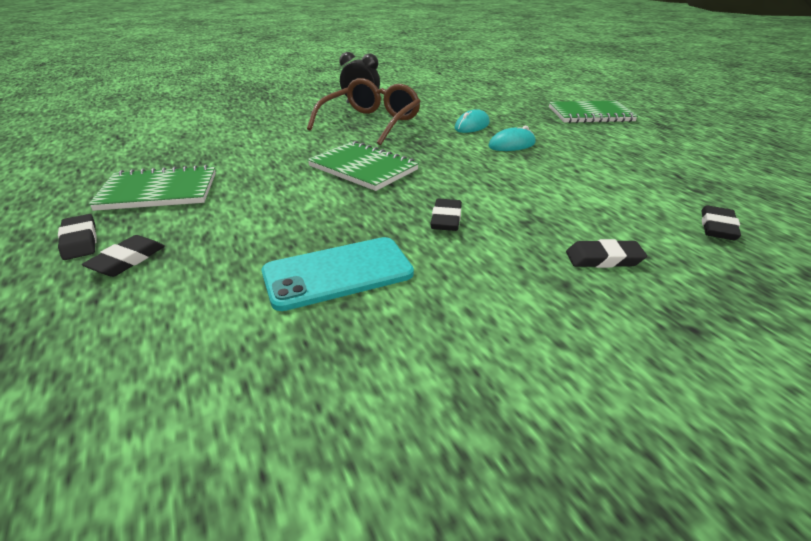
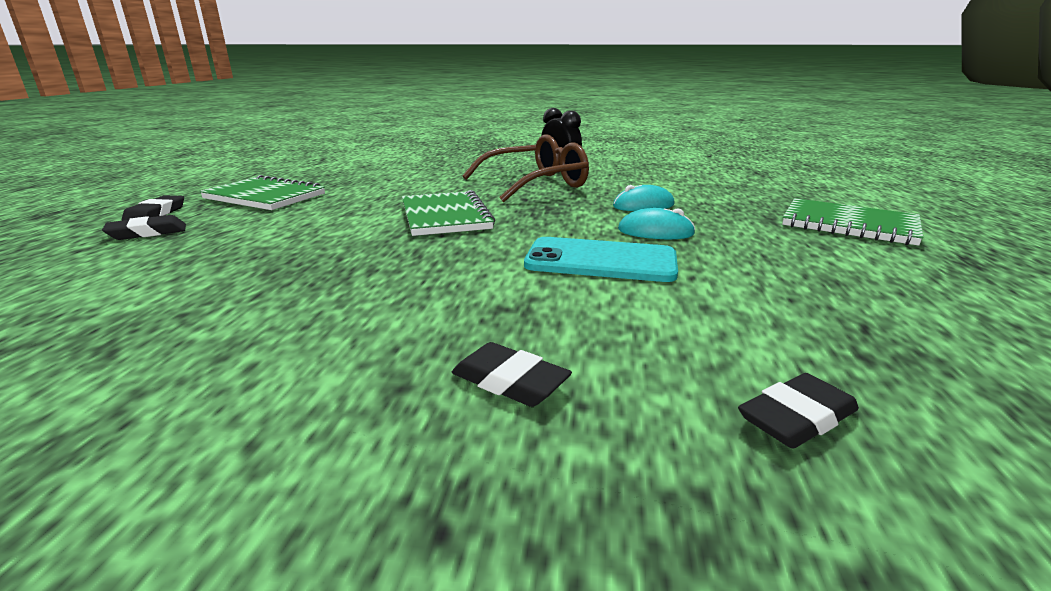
camera: 35 degrees right, 10 degrees down
(338, 273) = (234, 288): turquoise phone -> turquoise phone (601, 261)
(446, 219) = (423, 278): black eraser -> none

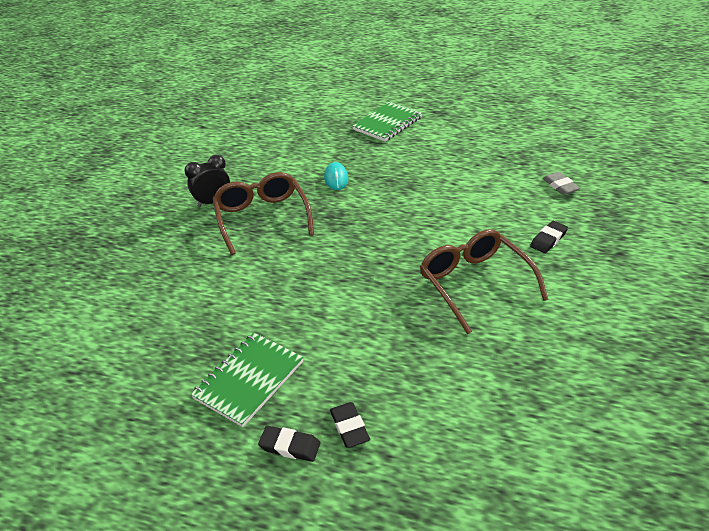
camera: 80 degrees left, 15 degrees up
(368, 295) = (475, 284): none -> brown glasses
(445, 216) = (340, 263): green notebook -> none
(601, 261) = (431, 206): turquoise phone -> none
(655, 232) = (388, 182): turquoise mouse -> none
(796, 418) = (560, 186): black eraser -> grey eraser

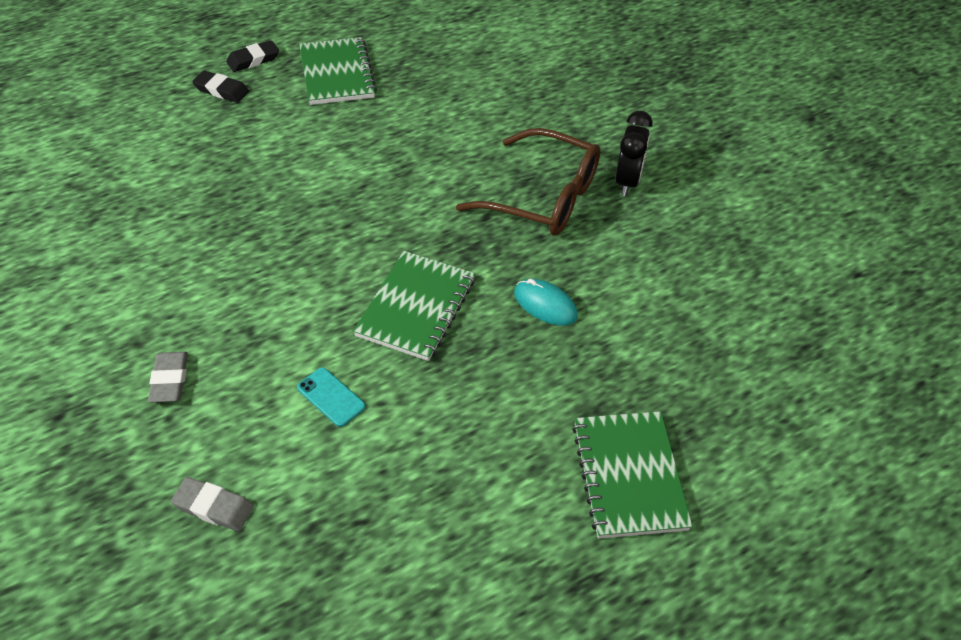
camera: 130 degrees right, 10 degrees up
(394, 207) = (416, 307): none -> green notebook
(473, 195) = (331, 397): none -> turquoise phone
(475, 284) = (218, 262): brown glasses -> none
(548, 239) = (169, 380): black eraser -> grey eraser

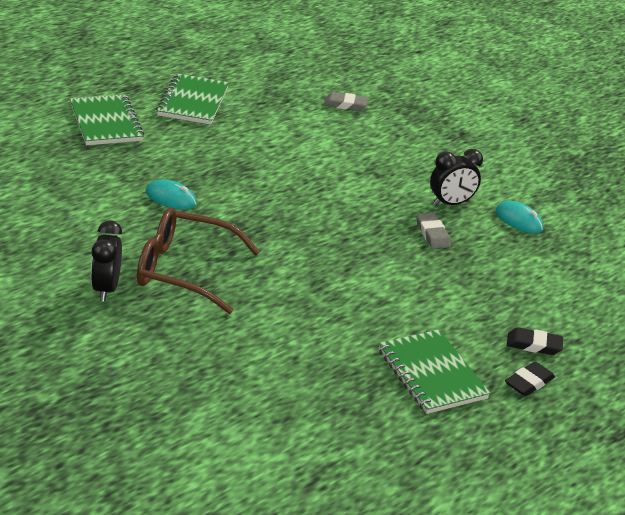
camera: 165 degrees right, 15 degrees down
(111, 237) = (518, 220): none -> turquoise mouse
(169, 380) = (410, 150): grey eraser -> grey eraser (432, 234)
(180, 270) = (450, 203): none -> black clock
(331, 397) = (304, 147): turquoise phone -> none
(416, 307) = (267, 192): green notebook -> green notebook (193, 102)

